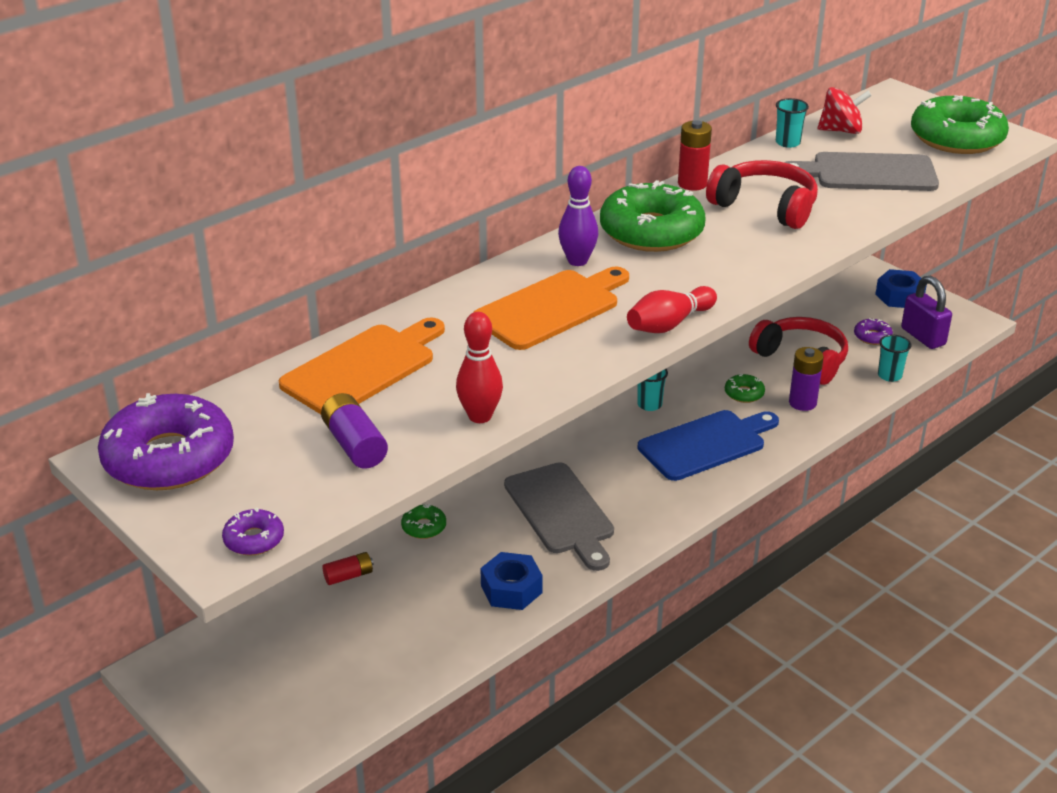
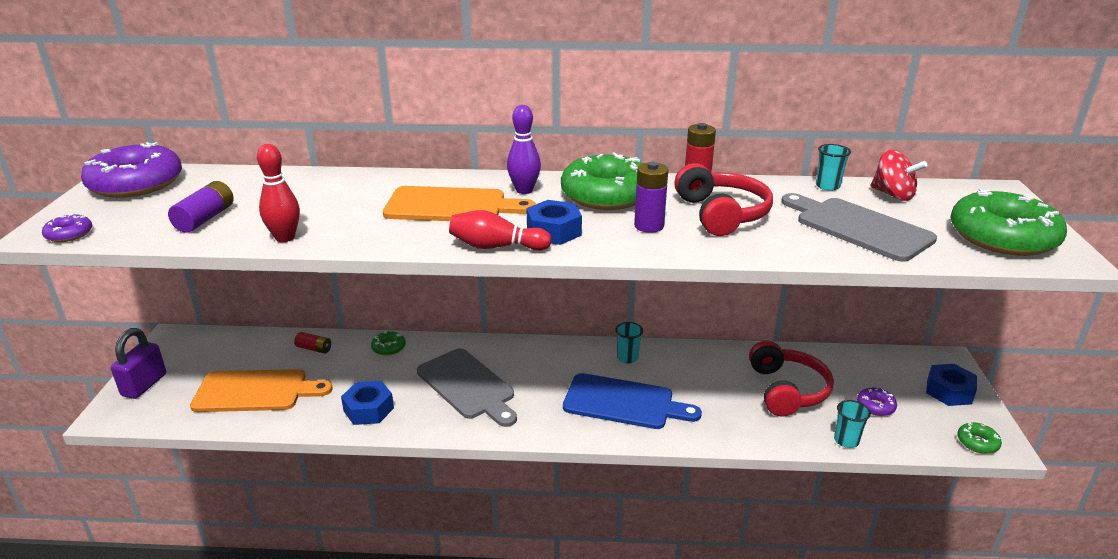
camera: 45 degrees right, 5 degrees down
(363, 368) = (296, 188): orange cutting board -> orange cutting board (255, 391)
(561, 512) = (467, 386): grey cutting board -> grey cutting board turned 60 degrees counterclockwise
(681, 287) = (554, 231): none -> blue nut
(744, 393) = (704, 387): green donut -> green donut (977, 442)
(802, 403) = (739, 418): purple battery -> purple battery (649, 226)
(923, 337) = (925, 430): purple padlock -> purple padlock (144, 385)

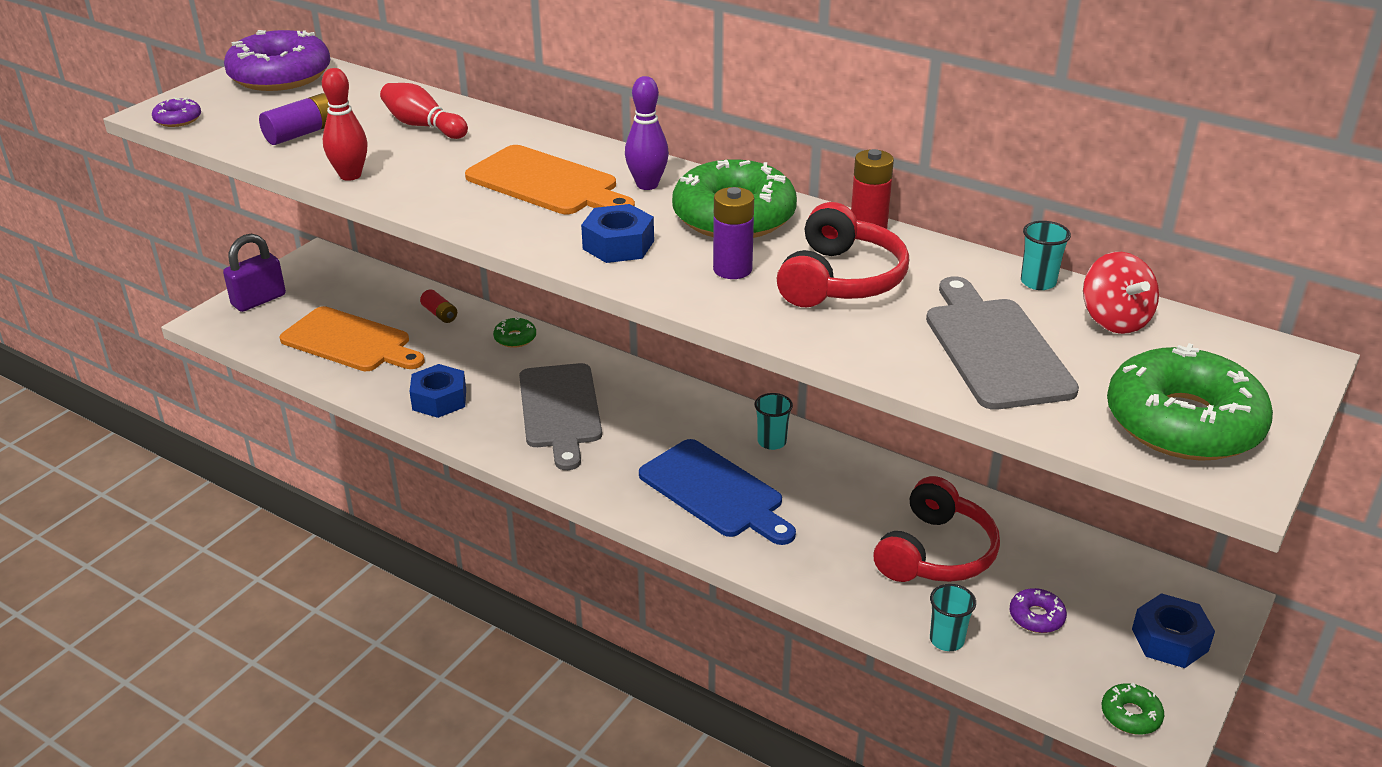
camera: 30 degrees right, 5 degrees up
(496, 247) = (537, 245): red bowling pin -> red bowling pin (423, 126)

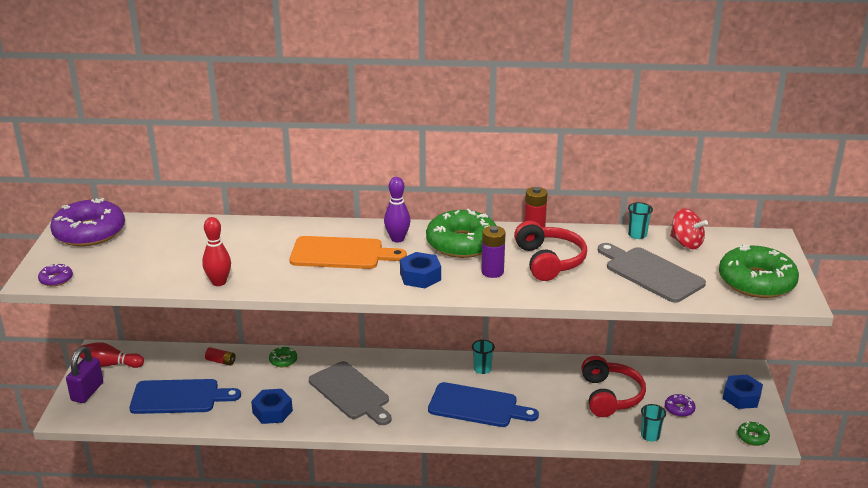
camera: 30 degrees left, 5 degrees down
(302, 133) = (154, 265): purple battery -> none
(350, 342) = (179, 397): orange cutting board -> blue cutting board
(423, 126) = (226, 240): red bowling pin -> red bowling pin (110, 364)

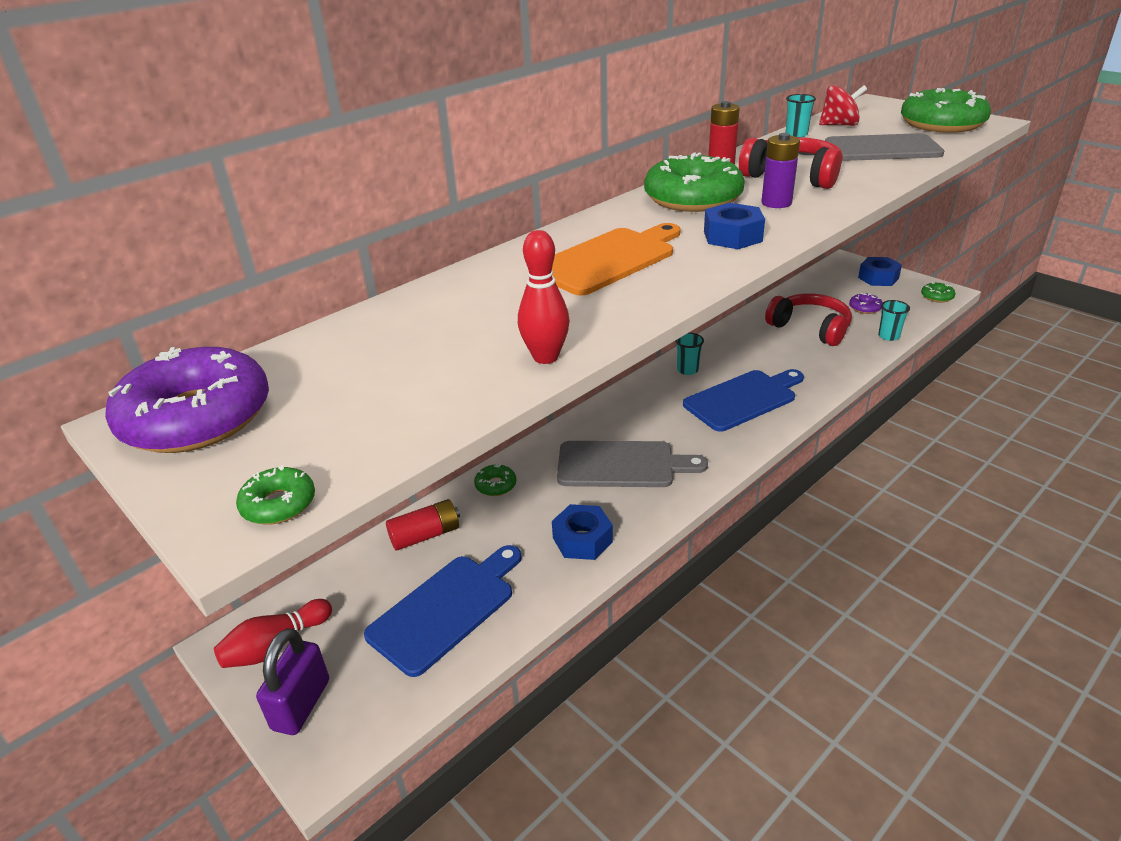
camera: 45 degrees left, 5 degrees up
(56, 279) = (279, 504): purple donut -> green donut
(87, 392) = (301, 704): purple padlock -> purple padlock turned 45 degrees clockwise
(221, 361) = (425, 535): red battery -> red battery, size x1.50
(397, 239) = (628, 223): purple bowling pin -> none

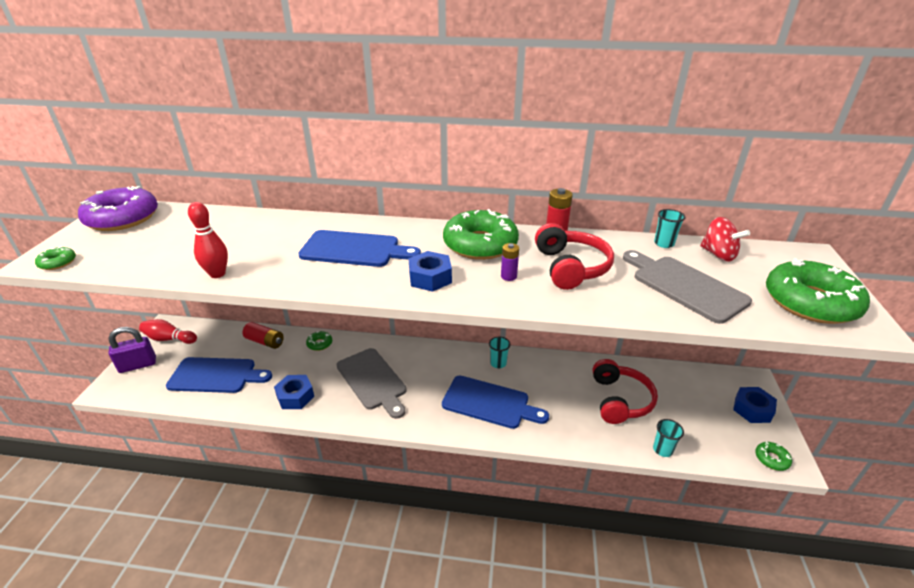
camera: 50 degrees right, 0 degrees up
(608, 260) = (354, 249): orange cutting board -> blue cutting board
(776, 203) = (508, 276): purple battery -> purple battery, size x0.67
(865, 308) = (690, 419): purple donut -> none

